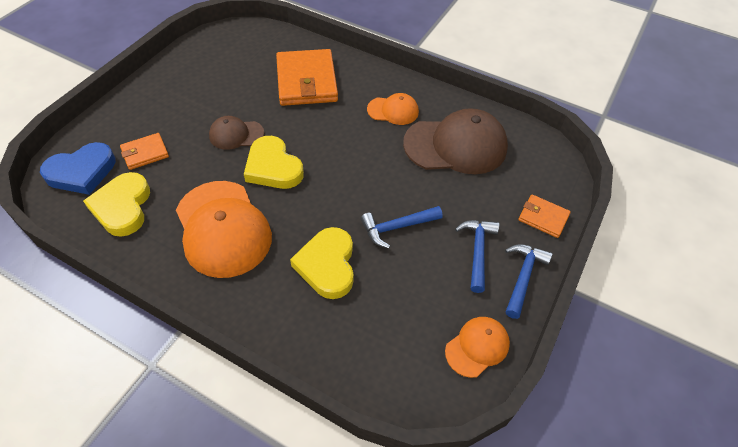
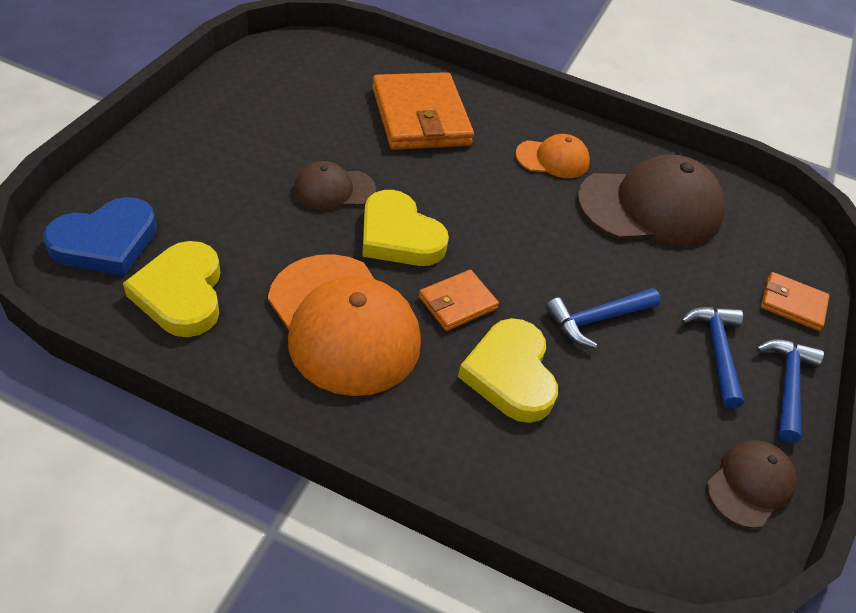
camera: 10 degrees left, 5 degrees down
(145, 153) = (201, 215): orange wallet -> orange wallet (457, 303)
(477, 347) = (750, 484): orange cap -> brown cap

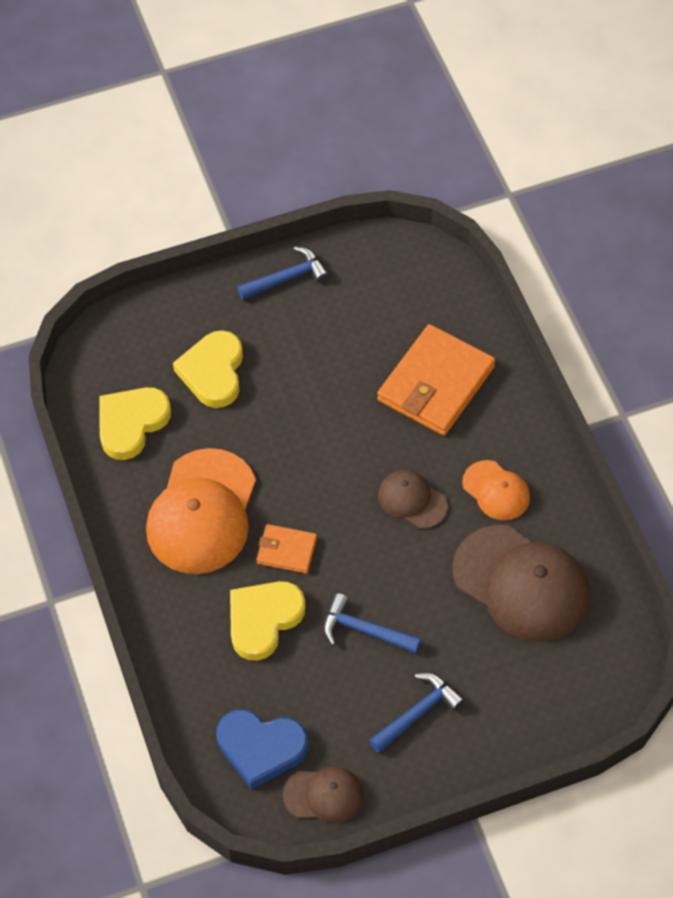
camera: 55 degrees right, 10 degrees up
(106, 242) = (122, 355): blue heart -> blue heart (261, 748)
(334, 189) = (300, 408): brown cap -> brown cap (412, 500)
(399, 236) = (304, 475): yellow heart -> yellow heart (213, 372)
(787, 385) = (435, 770): blue hammer -> blue hammer (287, 278)
(792, 304) = (525, 731): orange wallet -> none

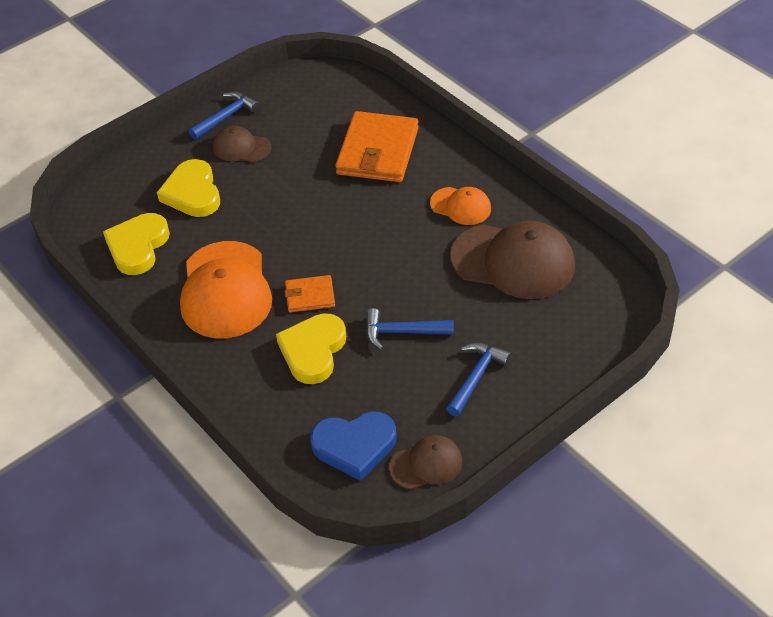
camera: 20 degrees left, 10 degrees down
(412, 500) = (397, 232): brown cap -> brown cap (241, 147)

